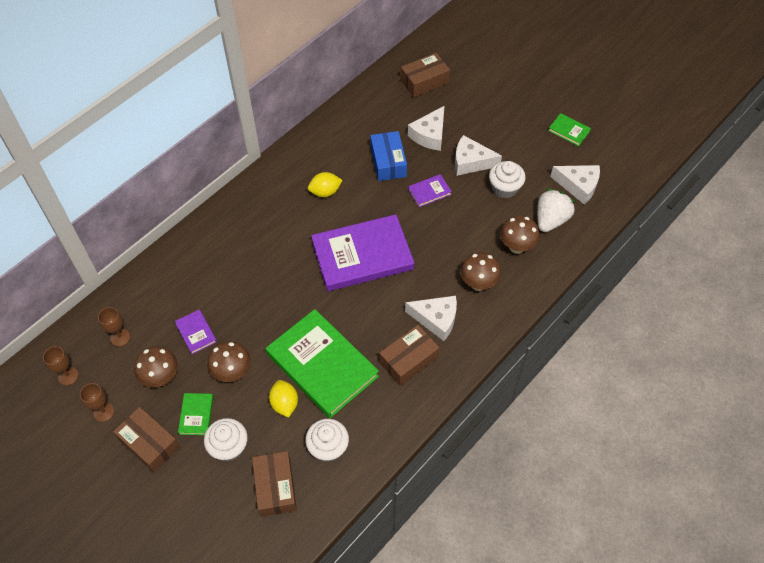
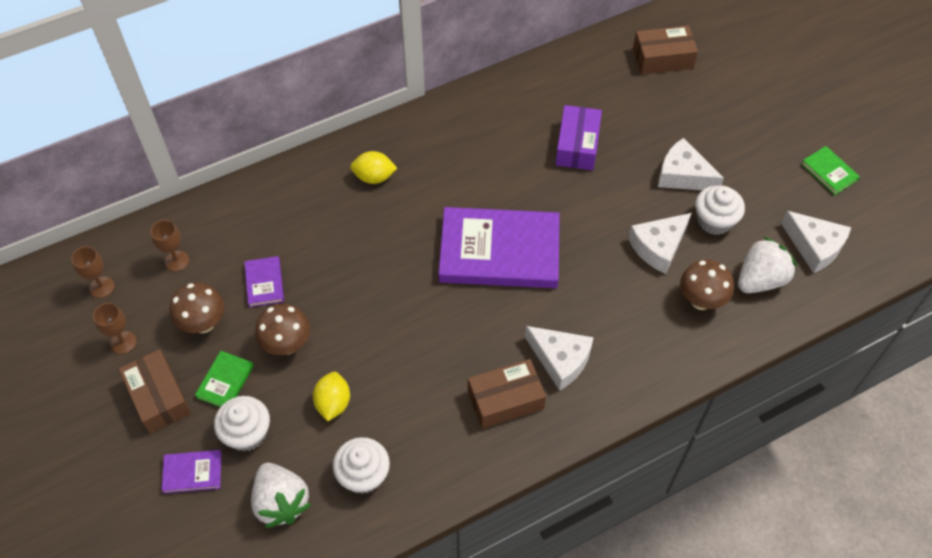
camera: 20 degrees right, 0 degrees up
(275, 487) = (281, 502): brown box -> white strawberry
(322, 365) = (396, 371): green book -> none
(325, 192) = (485, 160): yellow lemon -> yellow lemon (374, 177)
(388, 162) = (577, 145): blue box -> purple box
(429, 135) = (643, 127): white cheese -> white cheese (658, 247)
(429, 192) = (615, 197): purple book -> purple book (192, 472)
(478, 284) = (632, 332): brown mushroom -> none

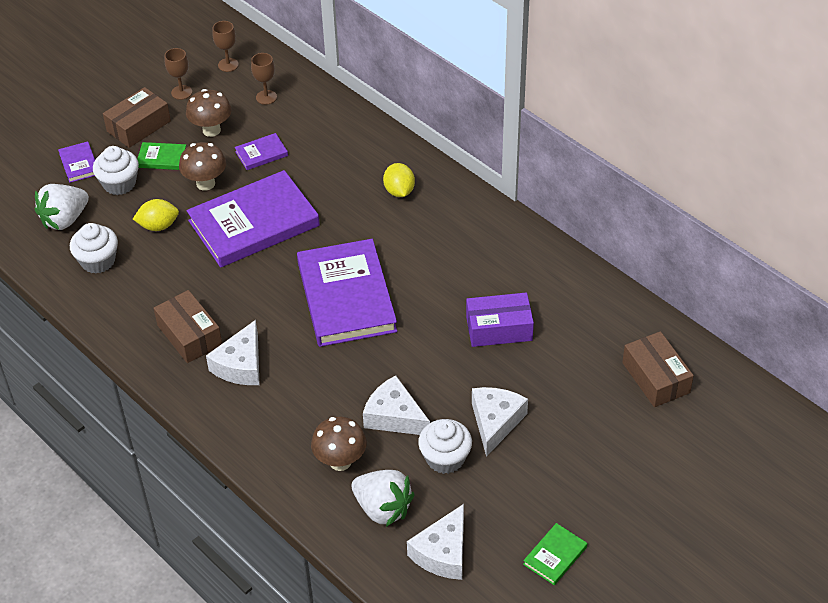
camera: 75 degrees right, 10 degrees down
(367, 310) = (254, 223): none -> purple book

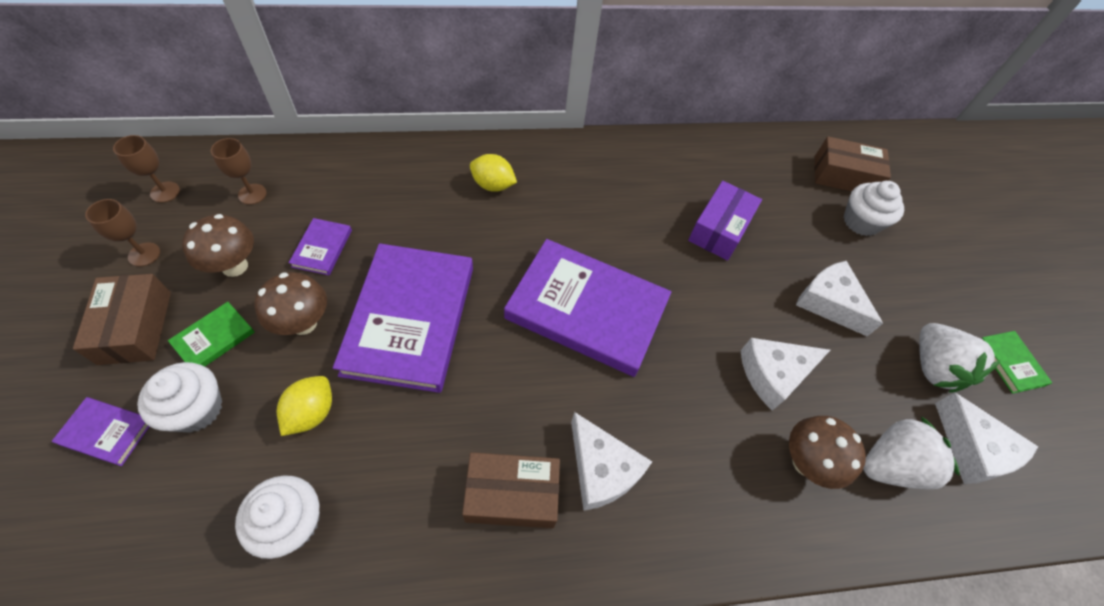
camera: 60 degrees left, 10 degrees up
(65, 219) = (176, 516): white strawberry -> white strawberry (933, 368)
(445, 458) = (852, 368): white cupcake -> white cupcake (861, 222)

